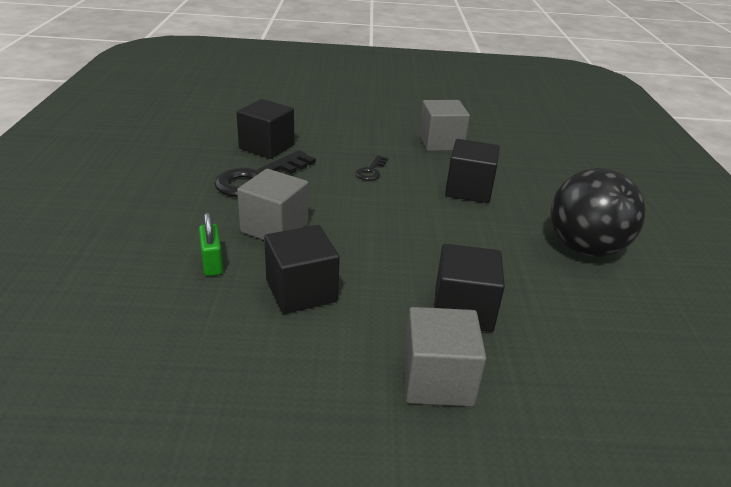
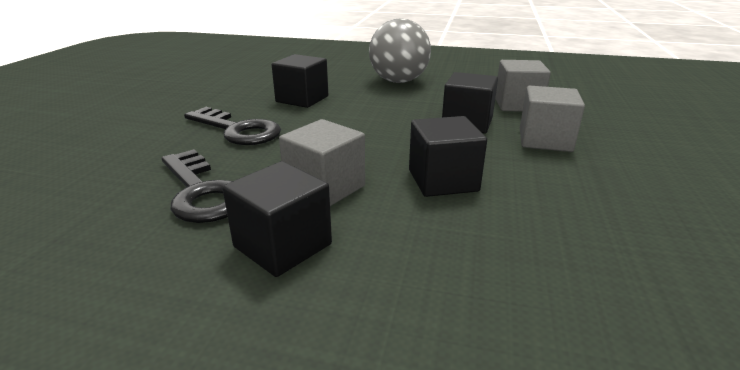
camera: 75 degrees left, 5 degrees down
(212, 263) = (386, 230): green padlock -> none
(266, 147) = (116, 183): black cube -> black cube (282, 245)
(371, 171) = (238, 130): black key -> black key, size x2.04
(441, 143) = (208, 97): grey cube -> grey cube (517, 105)
(584, 248) = (398, 81): black ball -> grey ball

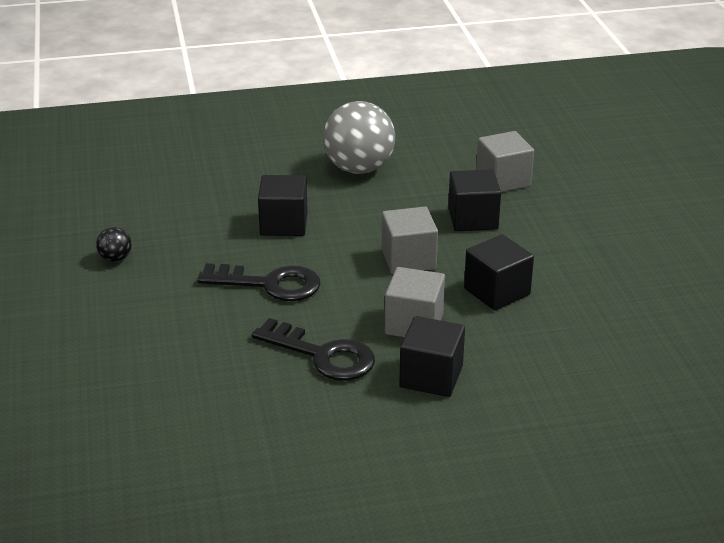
camera: 25 degrees left, 5 degrees up
(158, 96) = (115, 259): none -> black ball
(545, 140) = (550, 225): grey cube -> grey cube (408, 259)

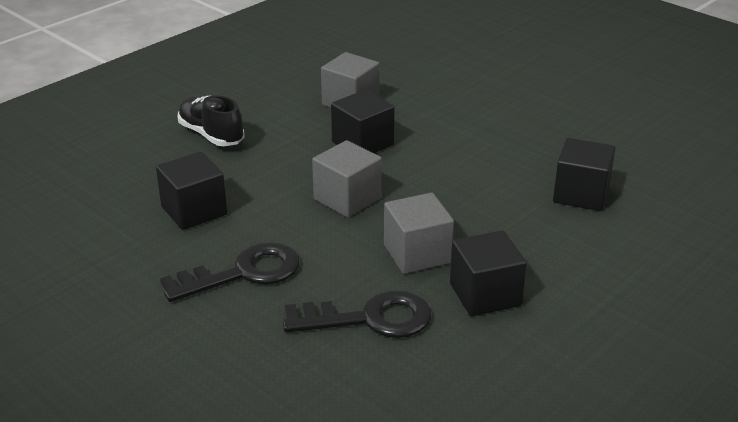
camera: 35 degrees left, 0 degrees up
(115, 259) = (47, 314): black ball -> none
(359, 169) = (211, 135): grey ball -> black shoe
(497, 291) = (453, 197): black cube -> black cube (581, 194)

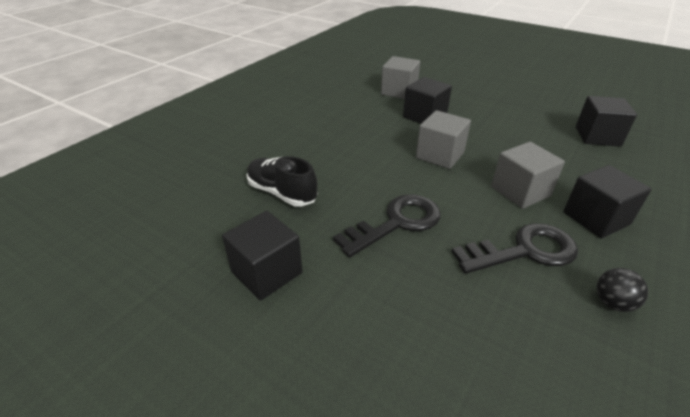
camera: 10 degrees left, 5 degrees up
(194, 211) = (329, 176): black cube -> black cube (266, 272)
(211, 135) = (314, 120): black shoe -> black shoe (282, 193)
(426, 379) = (612, 303): none -> black ball

